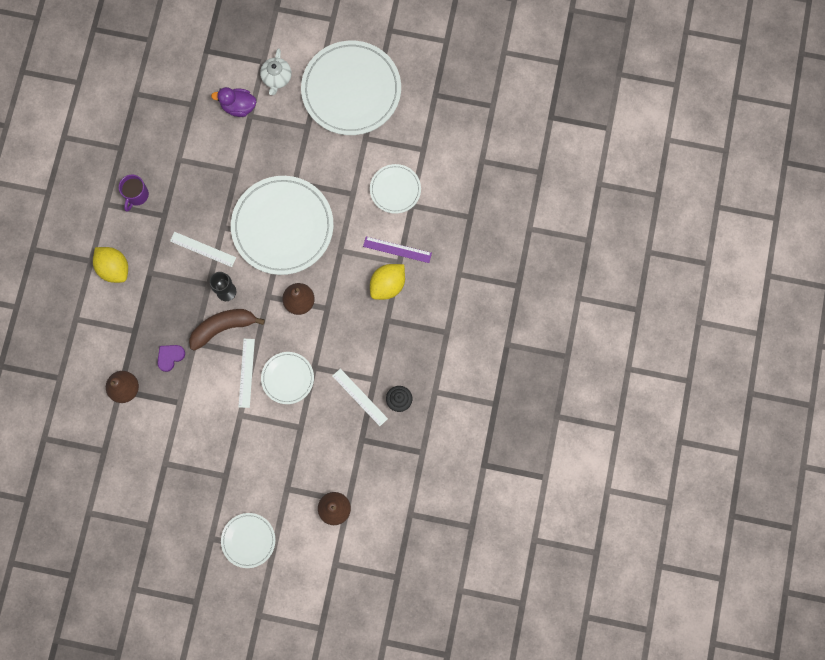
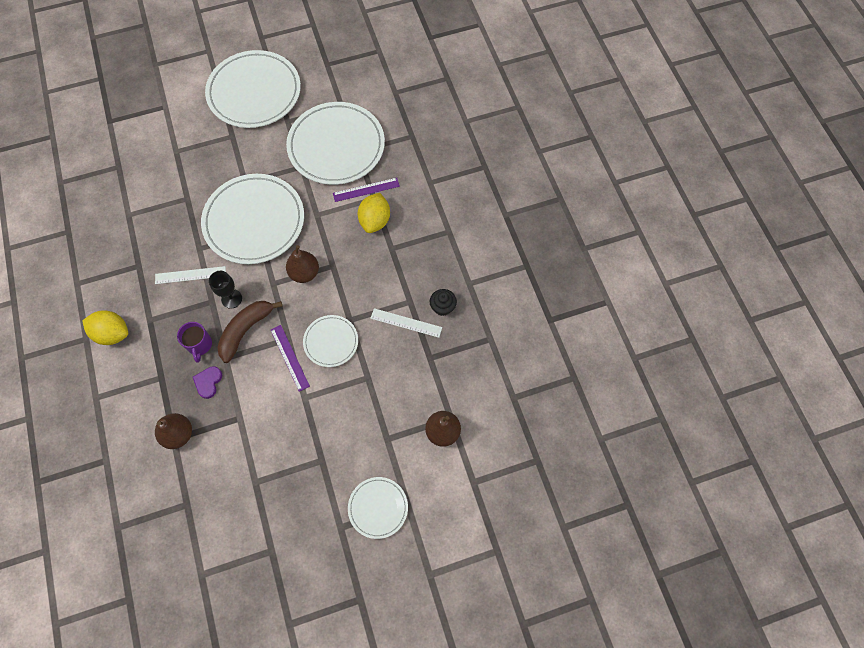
camera: 30 degrees left, 10 degrees down
(136, 195) = (103, 262): purple mug -> purple mug (199, 345)
(238, 107) = (162, 149): purple duck -> none
(246, 373) = (290, 357): white ruler -> purple ruler
(277, 78) = (184, 113): white teapot -> none
(395, 189) = (336, 146): white plate -> white plate, size x1.98

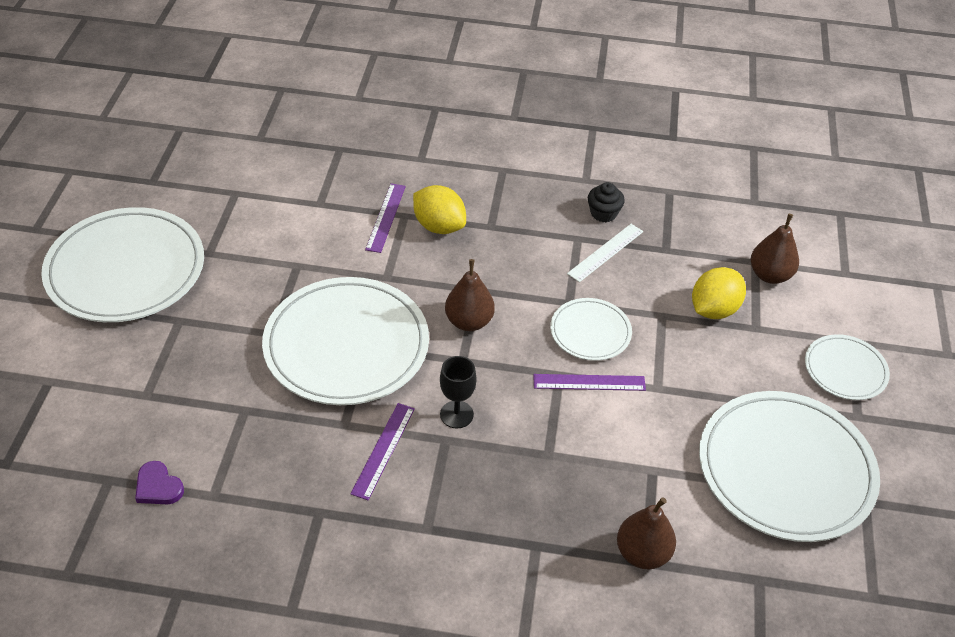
camera: 65 degrees left, 20 degrees down
(112, 333) = (420, 587): yellow lemon -> yellow lemon (714, 309)
(190, 275) = (383, 450): white ruler -> purple ruler
(199, 345) = (509, 478): purple mug -> none
(208, 382) = (576, 488): purple heart -> purple heart (158, 486)
(246, 330) = (518, 416): brown banana -> none
(336, 146) = (294, 220): white plate -> white plate (785, 469)

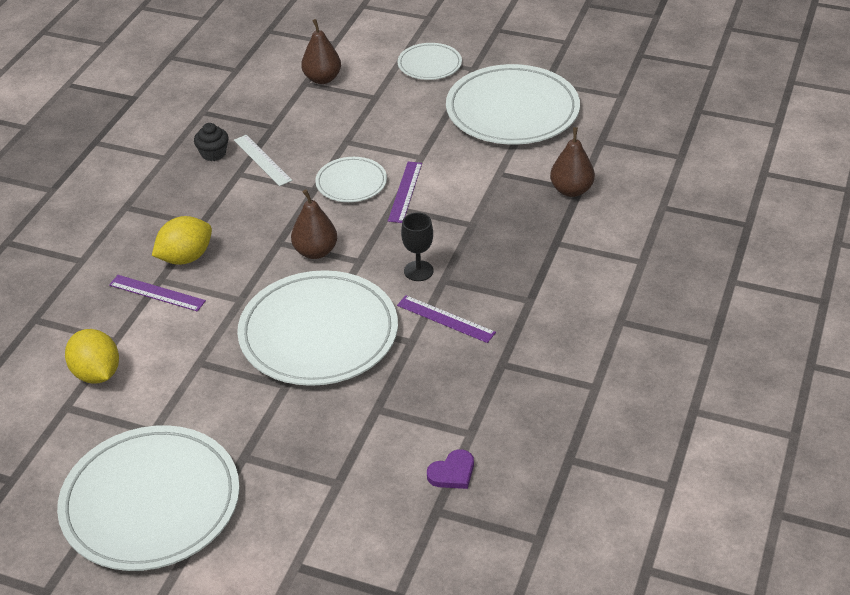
camera: 75 degrees left, 5 degrees down
(714, 309) = (349, 114): yellow lemon -> yellow lemon (97, 373)

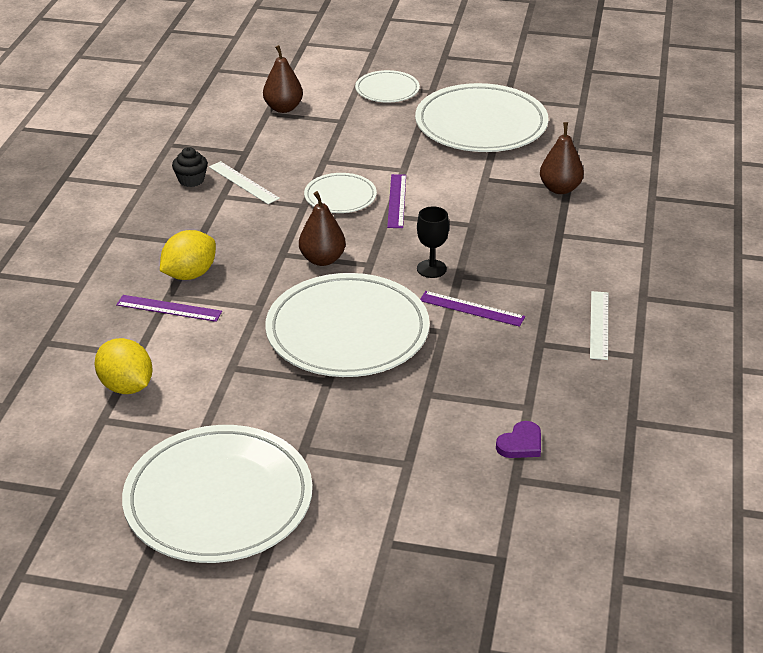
camera: 10 degrees left, 5 degrees down
(567, 348) = (599, 325): none -> white ruler

